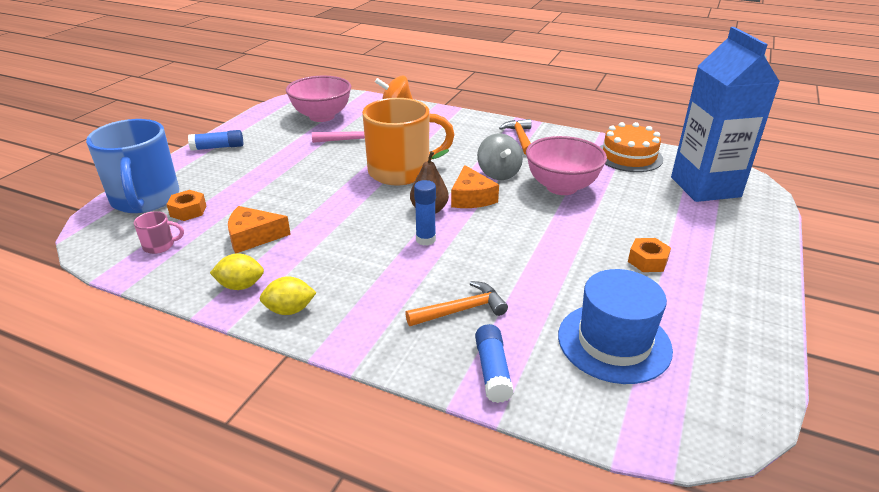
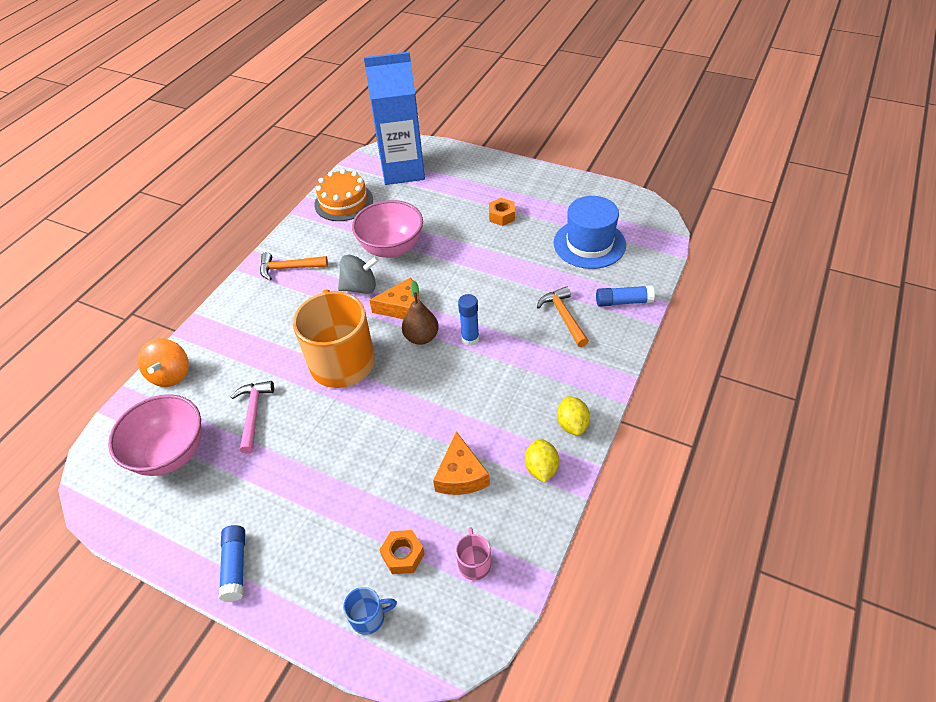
camera: 85 degrees left, 15 degrees up
(145, 199) = (369, 617): blue mug -> blue mug, size x0.40

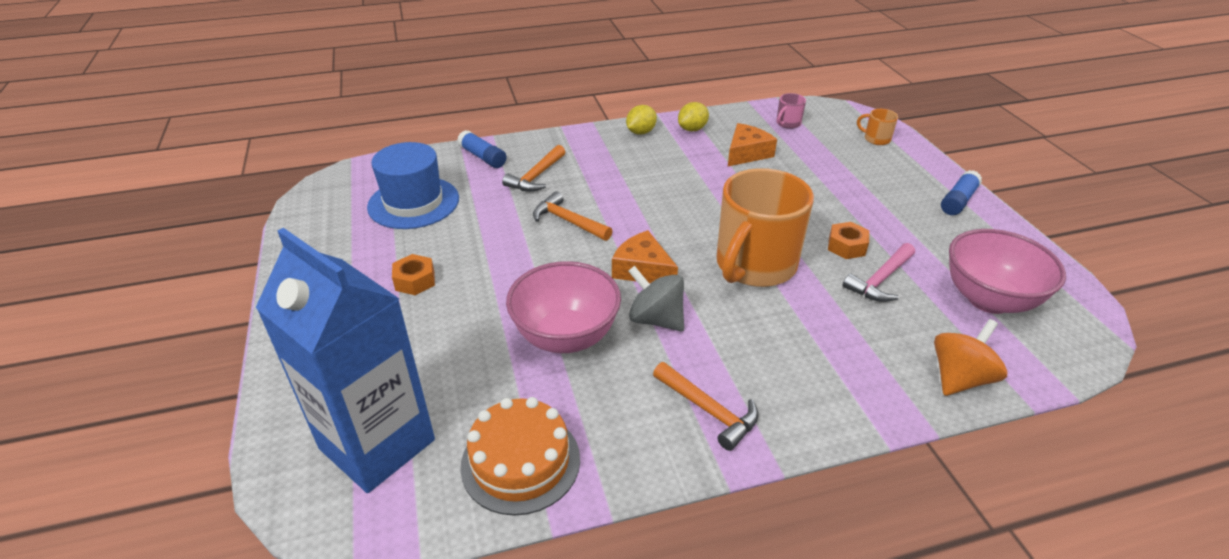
camera: 135 degrees left, 10 degrees down
(369, 617) = (876, 139): blue mug -> orange mug
(403, 555) = (828, 146): orange nut -> orange nut (846, 246)
(421, 337) = (661, 236): brown pear -> none
(470, 339) = (625, 209): blue glue stick -> none
(488, 303) = (568, 221): none -> orange hammer

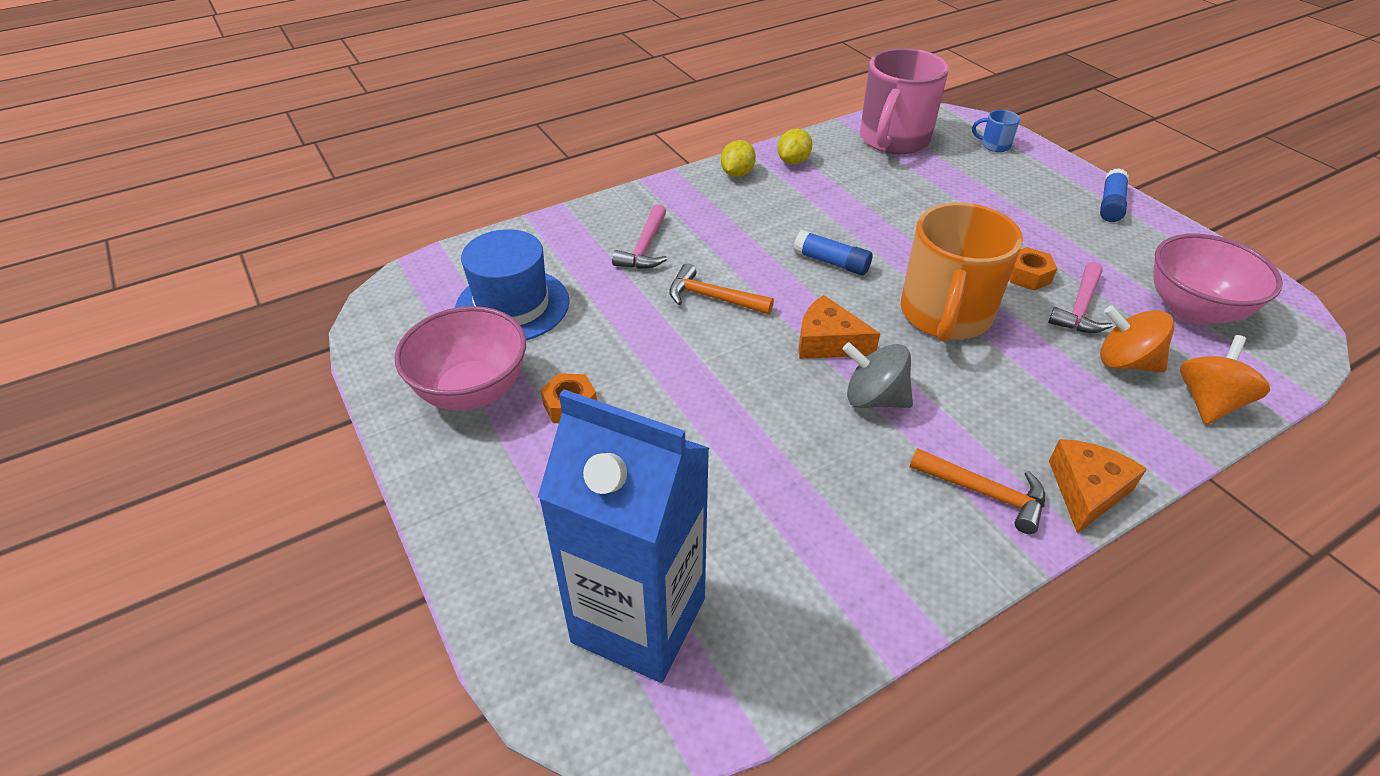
camera: 15 degrees left, 5 degrees up
(483, 157) = (566, 233): blue glue stick -> blue glue stick (831, 262)
(520, 462) = (816, 600): orange cake -> none
(536, 176) = (645, 247): orange hammer -> pink hammer
(566, 336) = (786, 439): pink bowl -> pink bowl (472, 391)
(746, 153) = (868, 182): orange cheese -> orange cheese (1086, 490)
(787, 123) = (893, 140): pink mug -> pink mug, size x2.48
(876, 139) = (994, 145): orange mug -> blue mug
(897, 331) = (1125, 362): none -> orange spinning top

